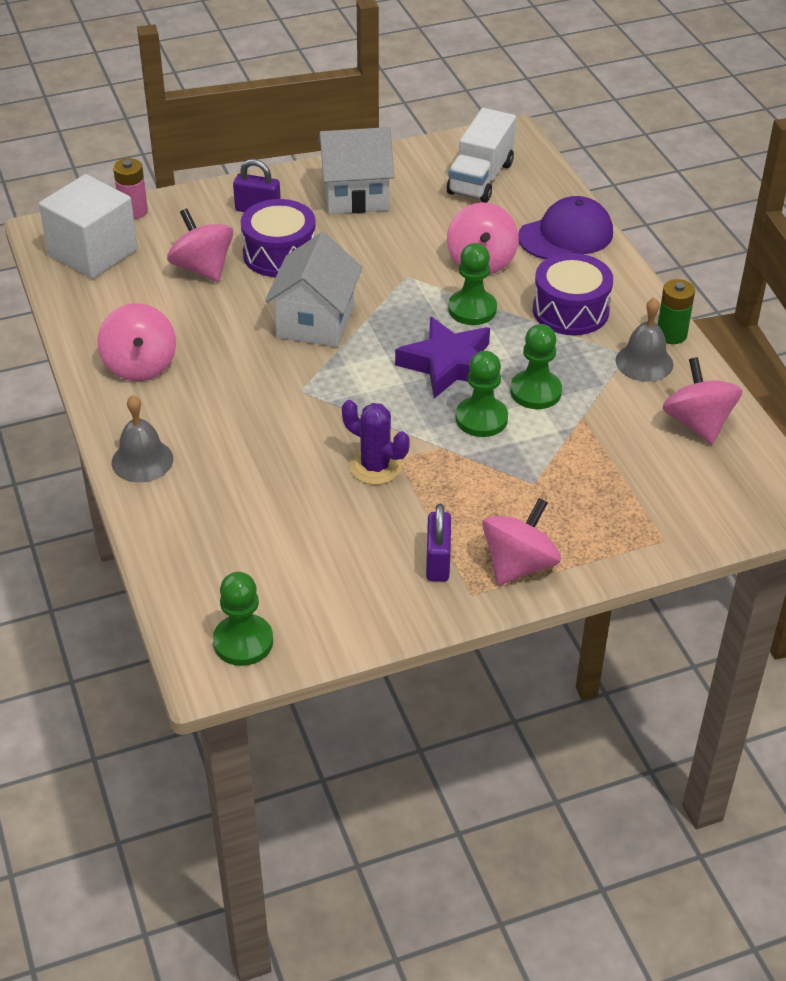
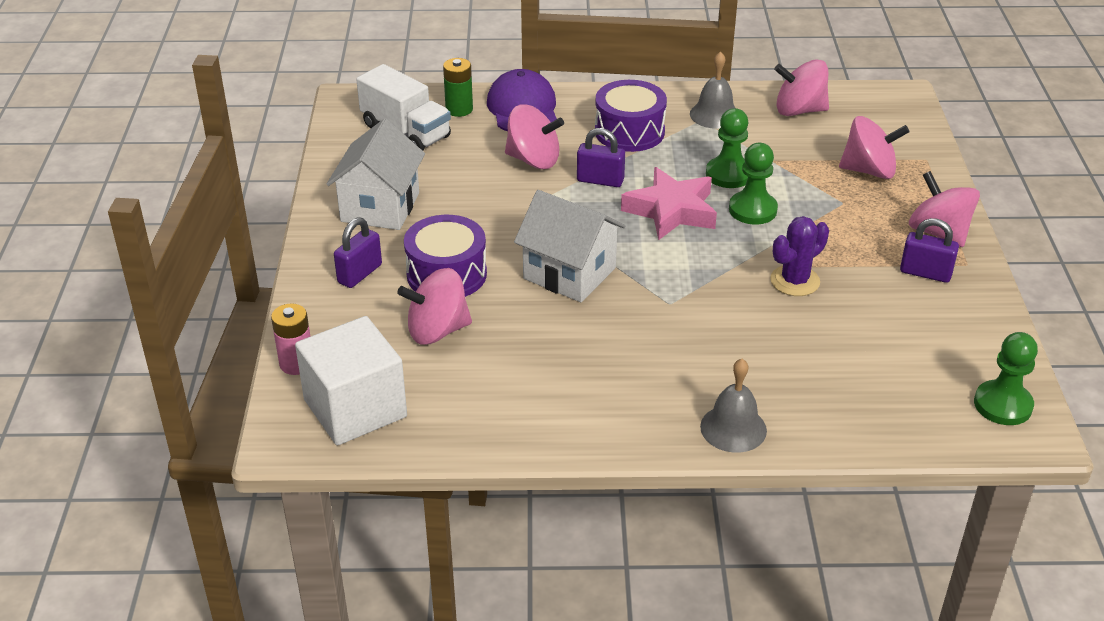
camera: 70 degrees left, 5 degrees down
(140, 365) = (579, 404): pink spinning top -> pink spinning top (869, 171)
(448, 364) = (671, 211): purple star -> pink star
(472, 309) = (600, 180): green pawn -> purple padlock
(671, 334) = (685, 94): green battery -> green battery (459, 109)

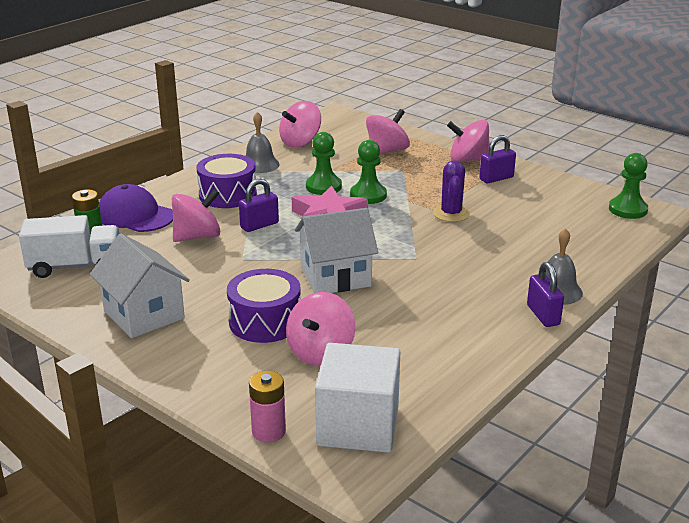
camera: 50 degrees left, 10 degrees down
(360, 274) = (207, 357): purple padlock -> purple padlock (543, 315)

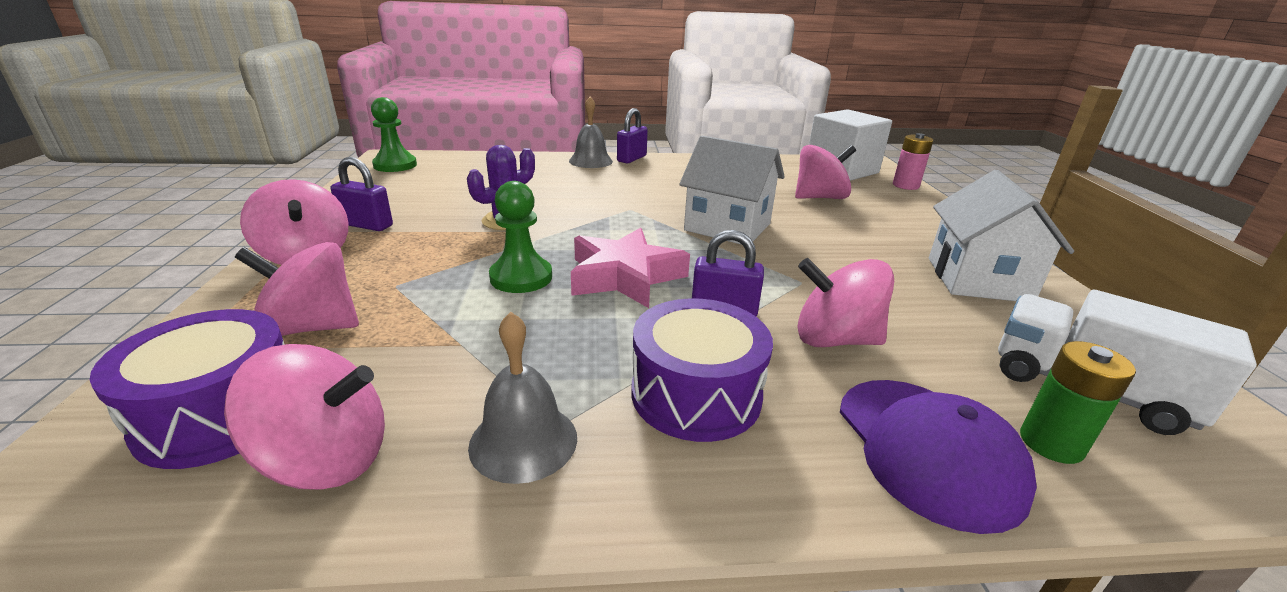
camera: 135 degrees left, 0 degrees up
(265, 321) = (843, 227): purple drum -> purple drum (220, 414)
(323, 186) = (536, 320): green pawn -> none

